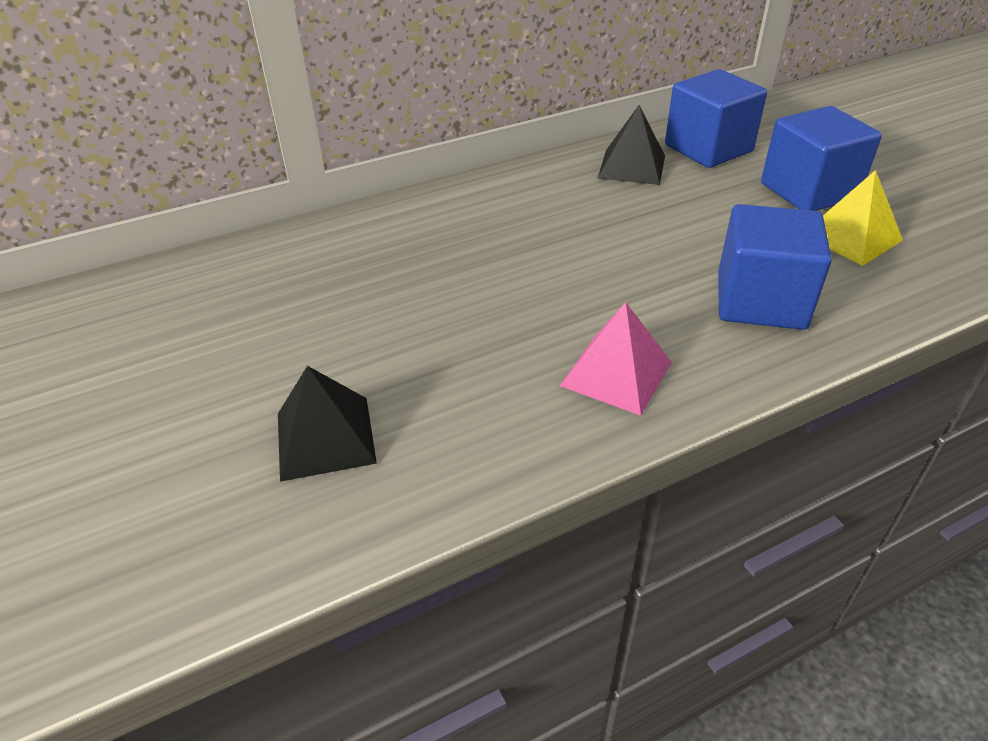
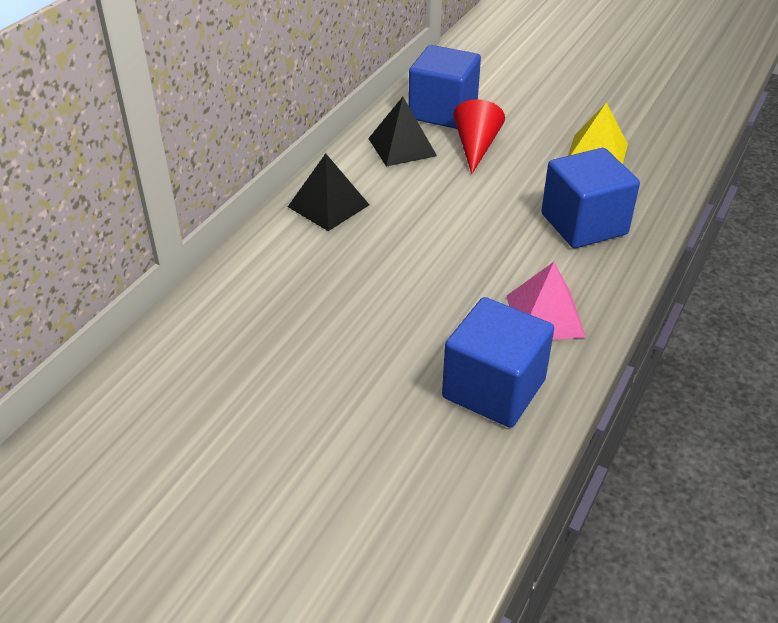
camera: 35 degrees left, 0 degrees up
(325, 437) = (401, 455): black pyramid -> black pyramid (328, 205)
(710, 189) = (475, 147): none -> red cone
(809, 191) = (541, 125): blue cube -> blue cube (494, 389)

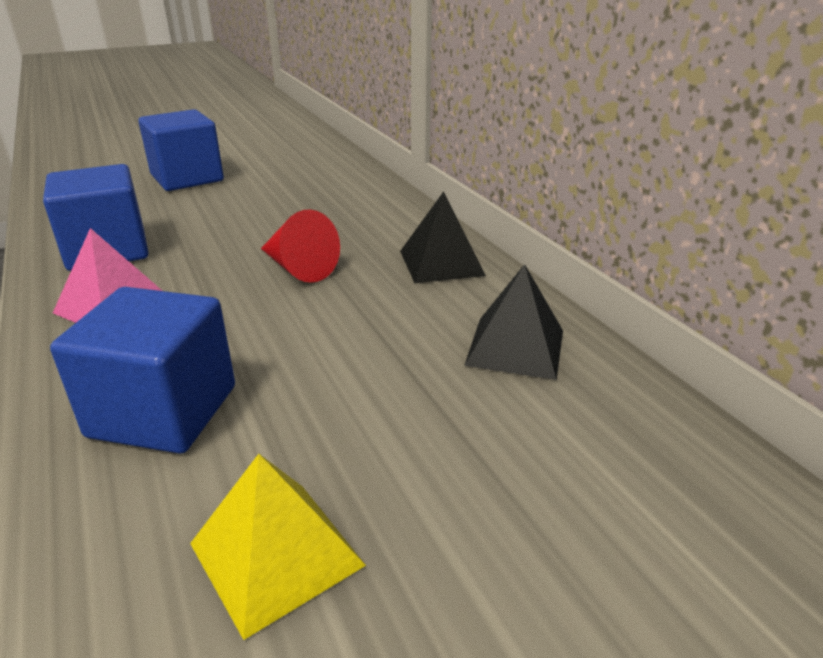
camera: 125 degrees right, 10 degrees down
(443, 111) = (594, 429): blue cube -> blue cube (187, 178)
(475, 147) = (452, 411): red cone -> red cone (299, 268)

